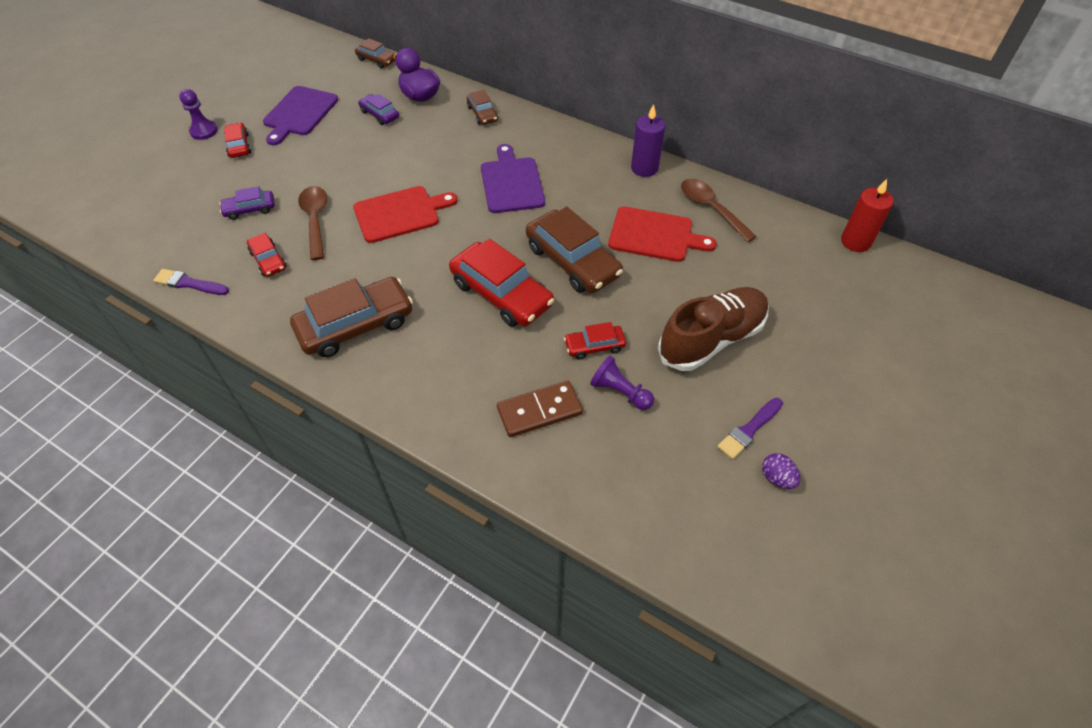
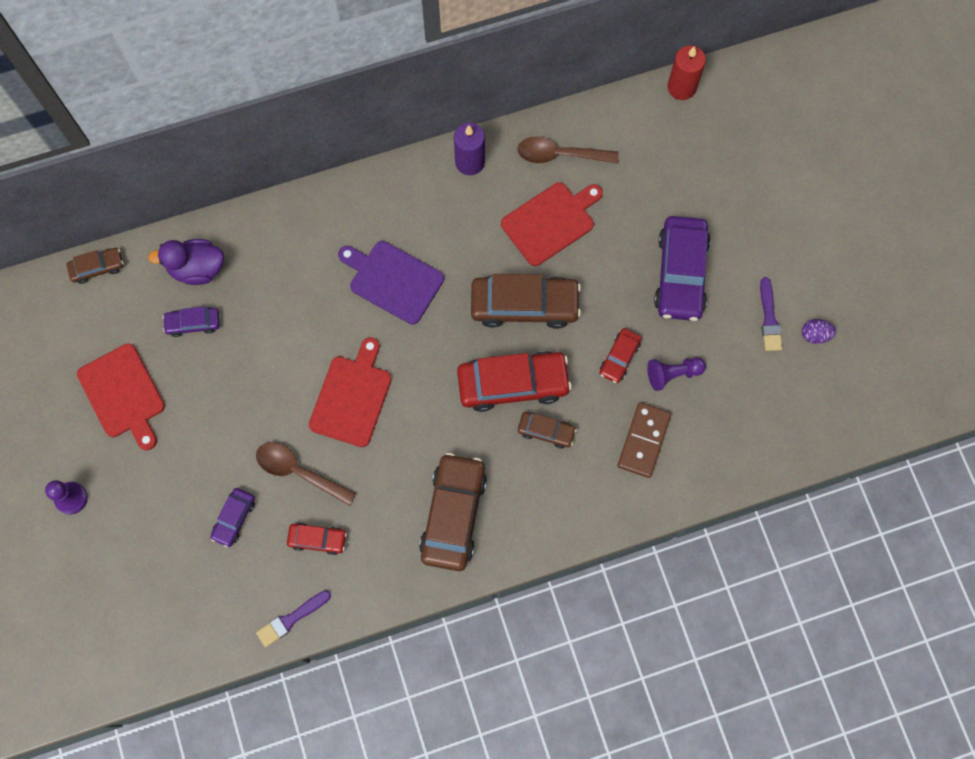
camera: 50 degrees left, 20 degrees up
(239, 145) = (126, 478): red car -> none
(299, 113) = (123, 394): purple cutting board -> red cutting board
(482, 114) = (276, 234): brown car -> brown car (546, 431)
(711, 339) = (680, 273): brown shoe -> purple car

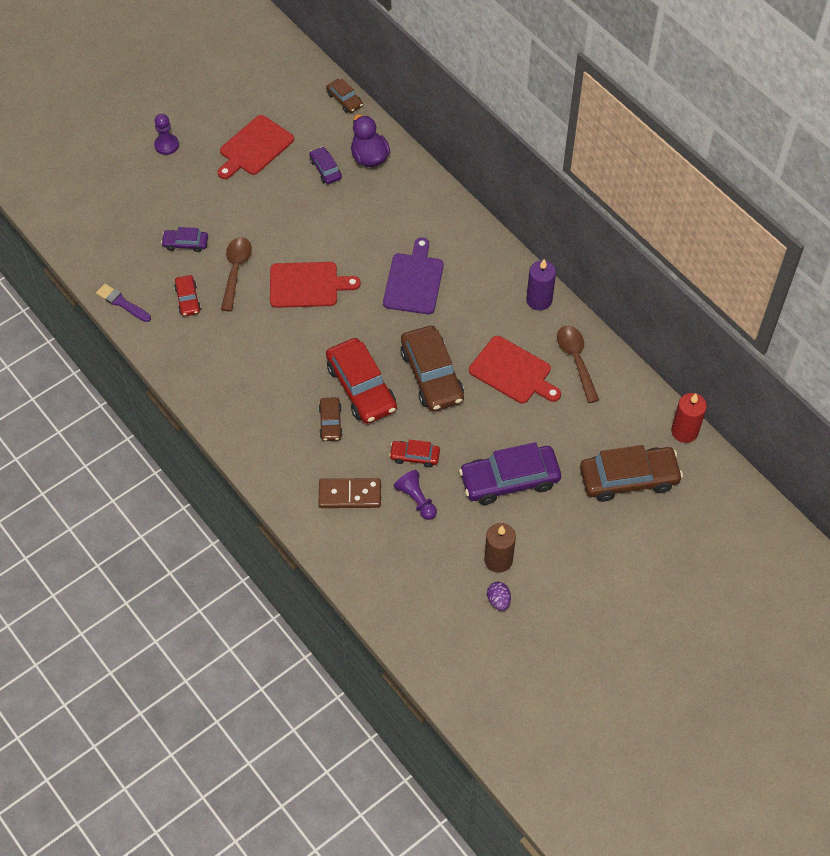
camera: 70 degrees right, 15 degrees down
(453, 514) = (238, 380): brown car -> brown car (628, 479)
(769, 318) = (498, 560): purple brush -> brown candle

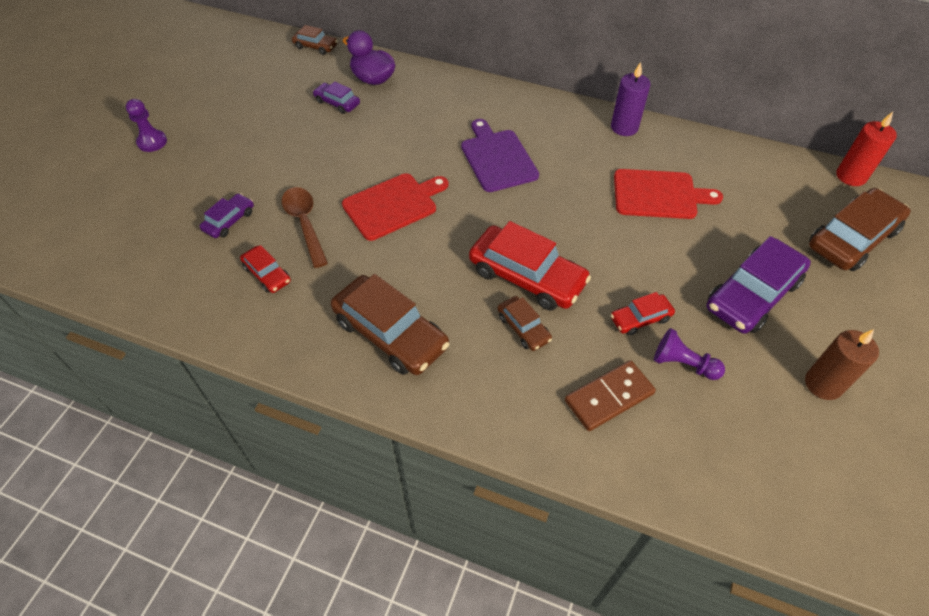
camera: 30 degrees left, 5 degrees down
(122, 303) = (186, 312): purple brush -> none
(185, 243) = (229, 221): purple car -> purple car turned 150 degrees clockwise
(254, 148) = (251, 111): red cutting board -> none
(431, 375) = (587, 232): brown car -> brown car (390, 333)
(498, 600) = (868, 430): purple egg -> none
(576, 360) = (703, 160): brown spoon -> none

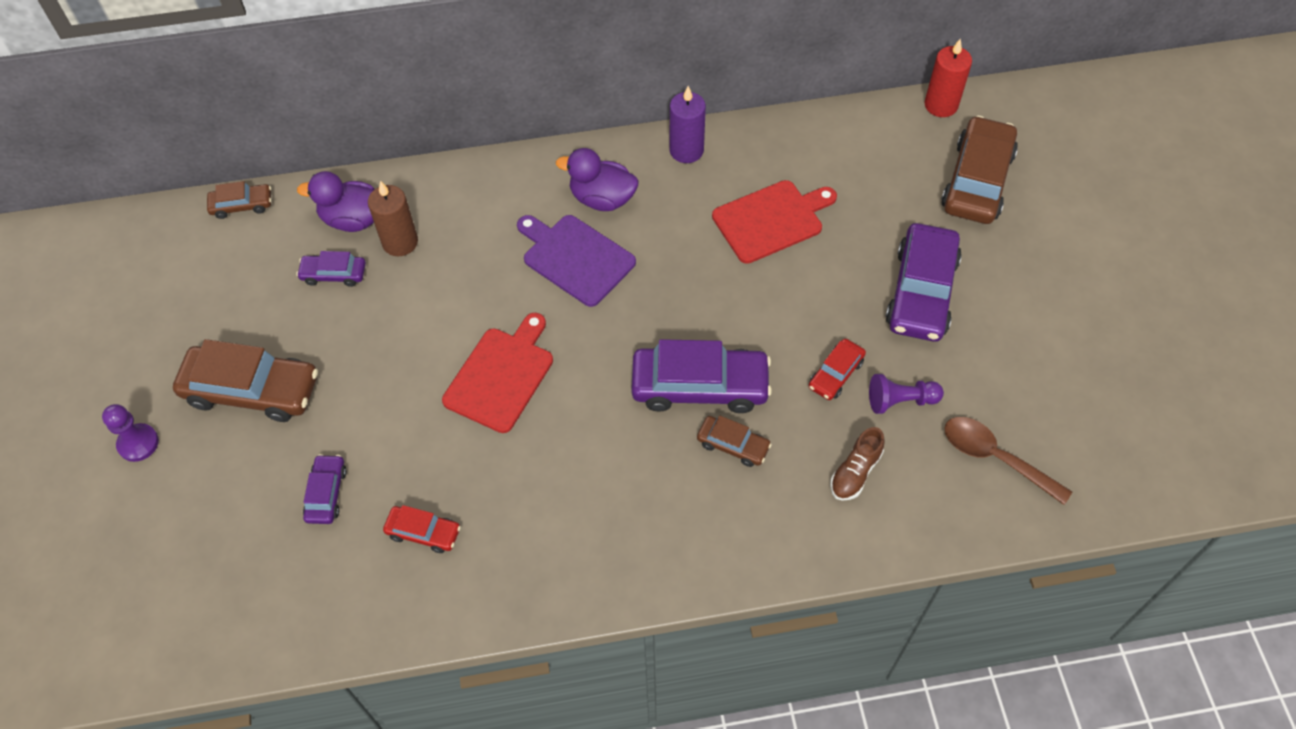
camera: 30 degrees left, 5 degrees up
(305, 223) = (418, 450): brown spoon -> brown spoon (995, 458)
(390, 333) = (606, 525): brown car -> brown car (252, 390)
(527, 276) = (700, 386): red car -> purple car
(542, 132) = (602, 199): none -> purple duck
(609, 397) = (855, 472): brown domino -> brown shoe
(823, 384) = (1028, 354): brown candle -> brown candle (400, 242)

